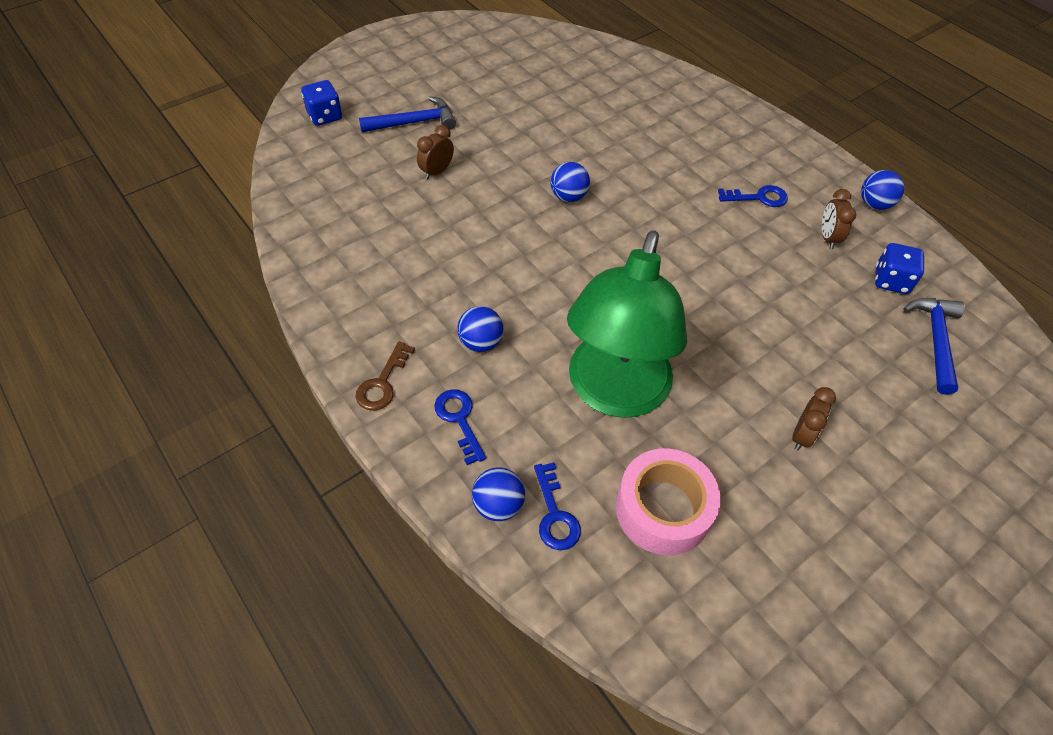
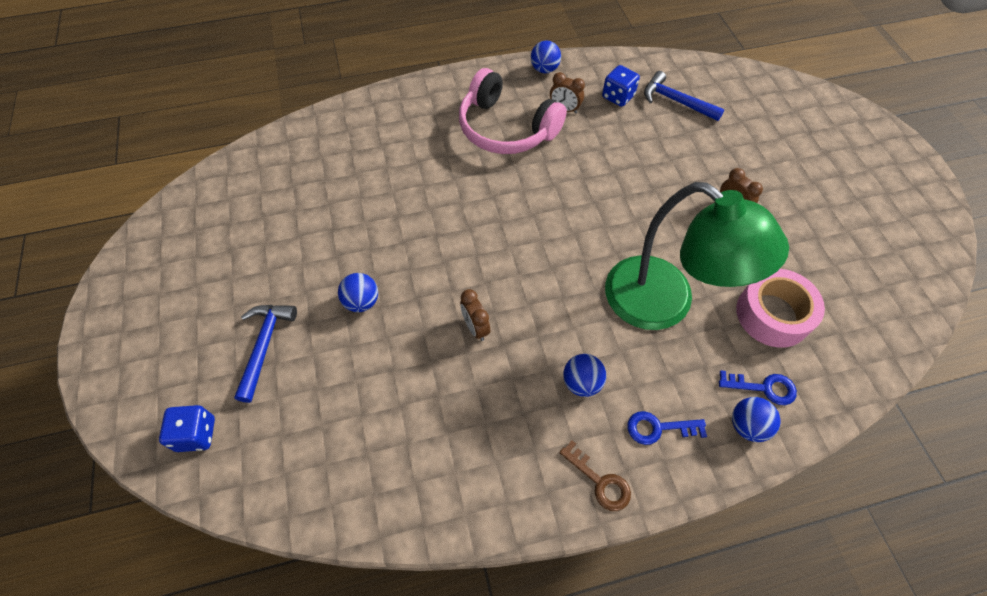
camera: 65 degrees left, 5 degrees up
(437, 172) = (351, 348): brown clock -> brown clock (475, 327)
(568, 197) = (441, 252): blue ball -> blue ball (362, 302)
(758, 197) = (506, 128): blue key -> pink headphones

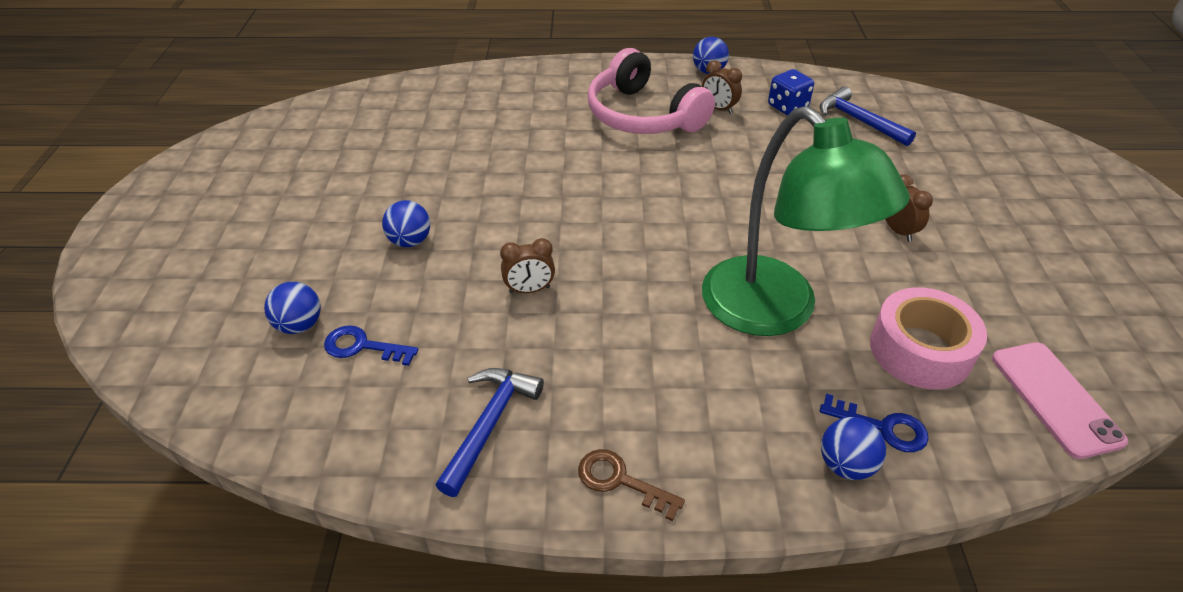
camera: 15 degrees right, 15 degrees down
(196, 434) = (172, 326): blue dice -> none
(264, 346) = (285, 261): blue hammer -> blue hammer (489, 424)
(475, 327) = (529, 290): brown clock -> brown clock turned 90 degrees counterclockwise
(581, 383) = (637, 370): blue ball -> blue ball (299, 325)
(600, 481) = (620, 481): brown key -> brown key turned 150 degrees clockwise
(658, 428) = (720, 440): blue key -> blue key (362, 346)
(868, 334) = (1055, 398): none -> pink phone

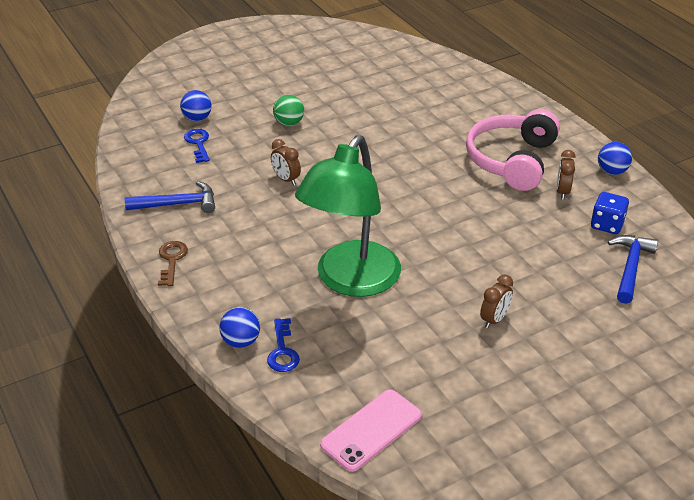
camera: 60 degrees right, 5 degrees down
(410, 241) = (289, 123): blue ball -> green ball
(920, 350) = (367, 355): pink tape -> none

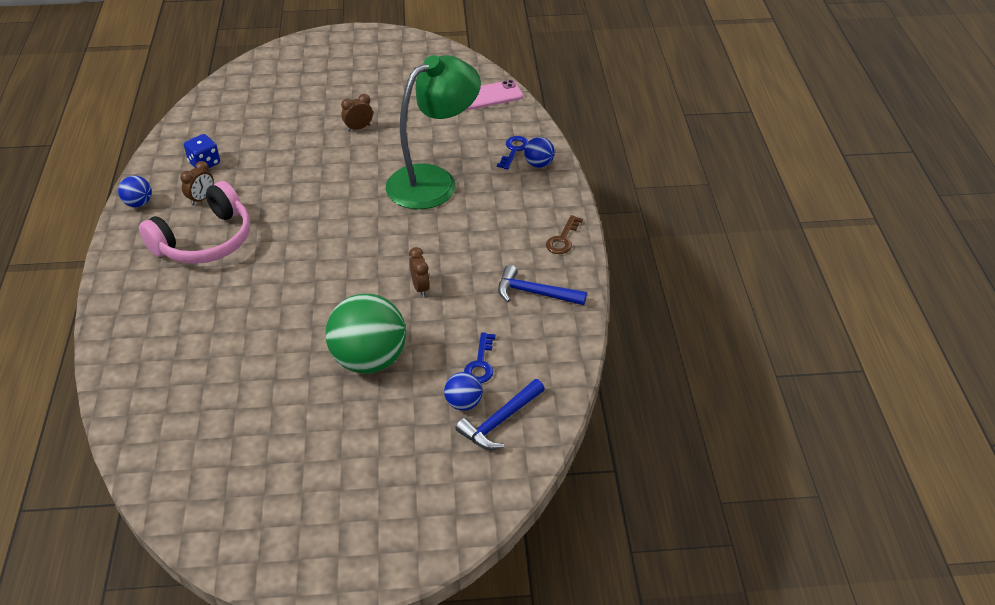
camera: 155 degrees left, 5 degrees up
(289, 123) = (369, 360): green ball -> green ball, size x2.13
(630, 267) = (230, 131): blue hammer -> blue hammer (500, 421)

